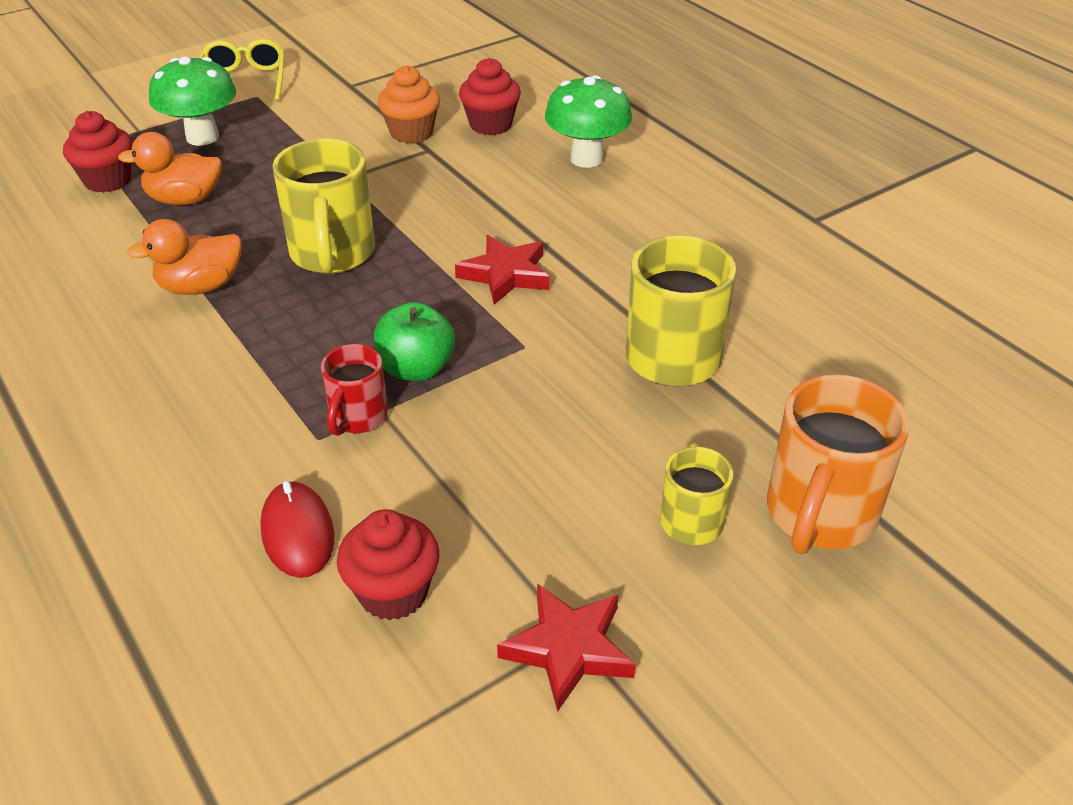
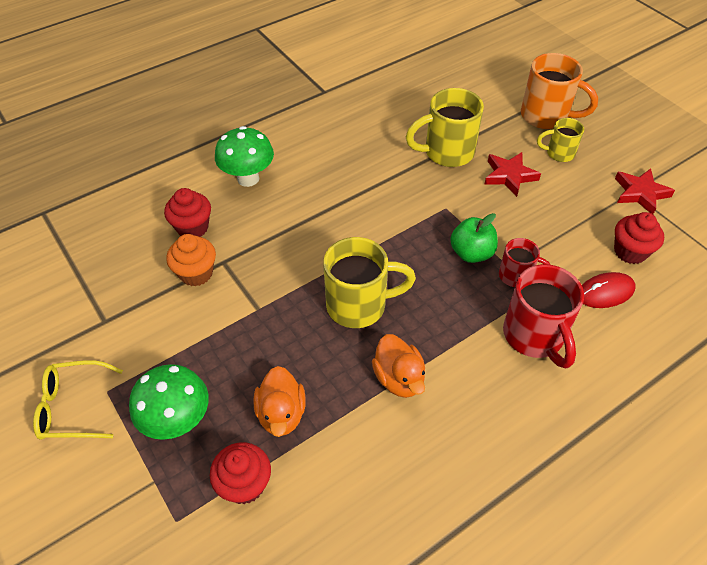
camera: 90 degrees left, 10 degrees up
(228, 426) = (534, 336): none -> red mug
(506, 274) = (379, 216): red star -> red star (509, 176)

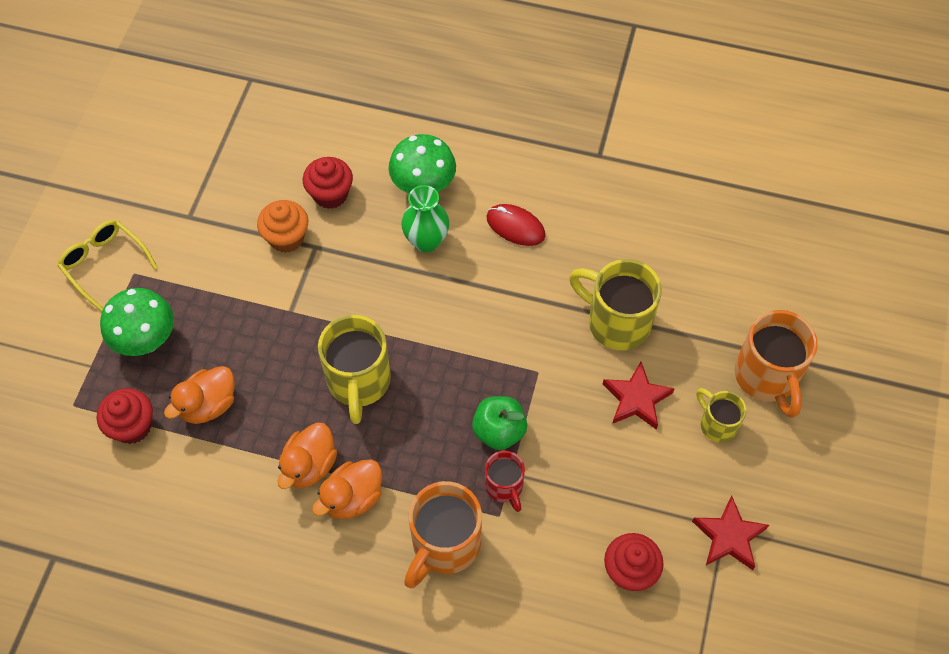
camera: 50 degrees right, 10 degrees up
(289, 201) = (426, 241): none -> green vase
(359, 305) = (359, 382): yellow mug -> yellow mug turned 45 degrees clockwise
(450, 368) = (352, 498): none -> orange duck
(534, 336) = (444, 545): red mug -> orange mug
(605, 292) = (552, 576): red mouse -> red mouse (515, 226)

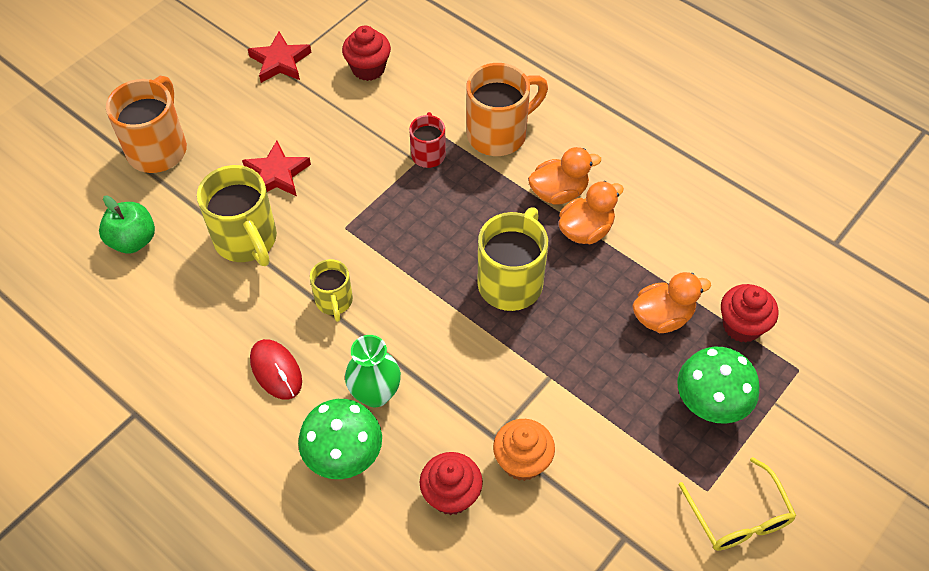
camera: 155 degrees left, 5 degrees down
(499, 431) = (408, 194): green apple -> green apple (133, 240)
(717, 424) = (227, 132): yellow mug -> yellow mug (334, 302)

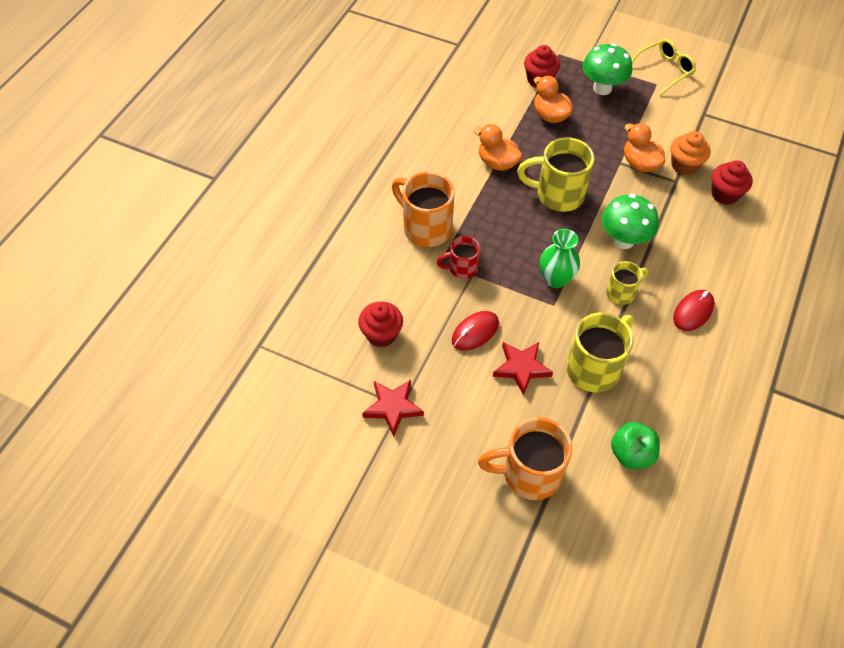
camera: 105 degrees left, 0 degrees up
(338, 145) = (475, 332): none -> red mouse
(344, 457) = (732, 254): green mushroom -> green mushroom (623, 240)
(375, 393) = (679, 249): green vase -> green vase (556, 279)
(559, 192) = (469, 182): orange duck -> orange duck (640, 164)

